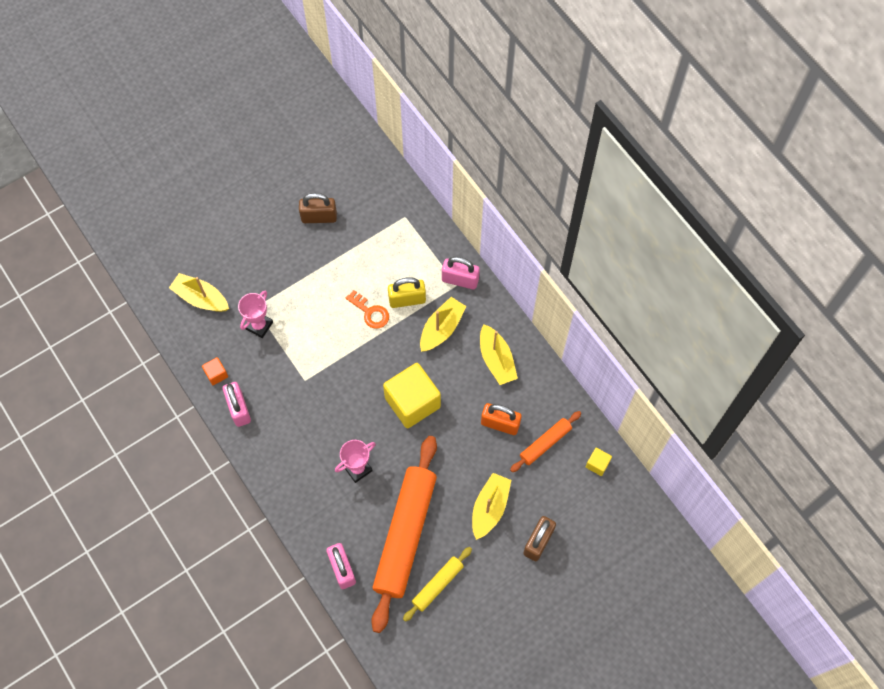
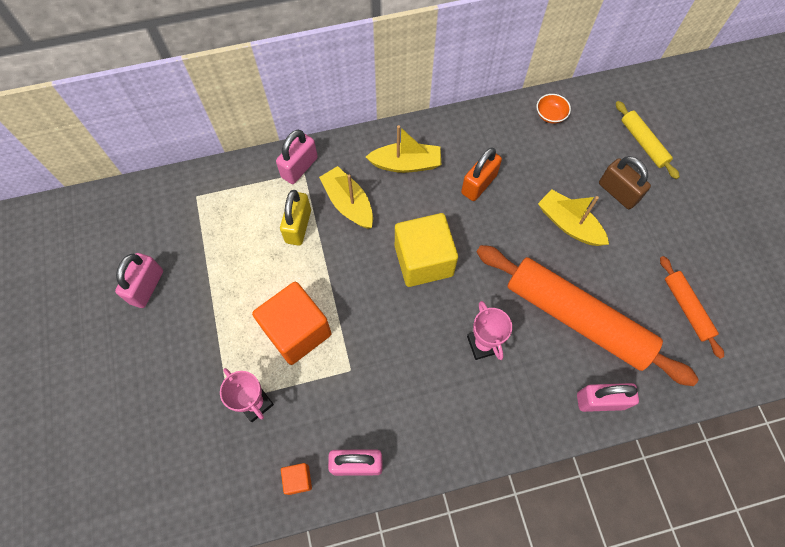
camera: 70 degrees left, 0 degrees up
(201, 298) = (182, 468): yellow boat -> none
(319, 217) = (147, 287): brown padlock -> pink padlock
(321, 332) = (297, 331): none -> orange cube
(370, 312) = (296, 269): orange key -> none
(437, 585) = (642, 303): yellow rolling pin -> yellow rolling pin (643, 143)
(545, 443) = (514, 151): orange rolling pin -> orange rolling pin (687, 308)
(597, 464) = (550, 115): yellow cube -> orange bowl

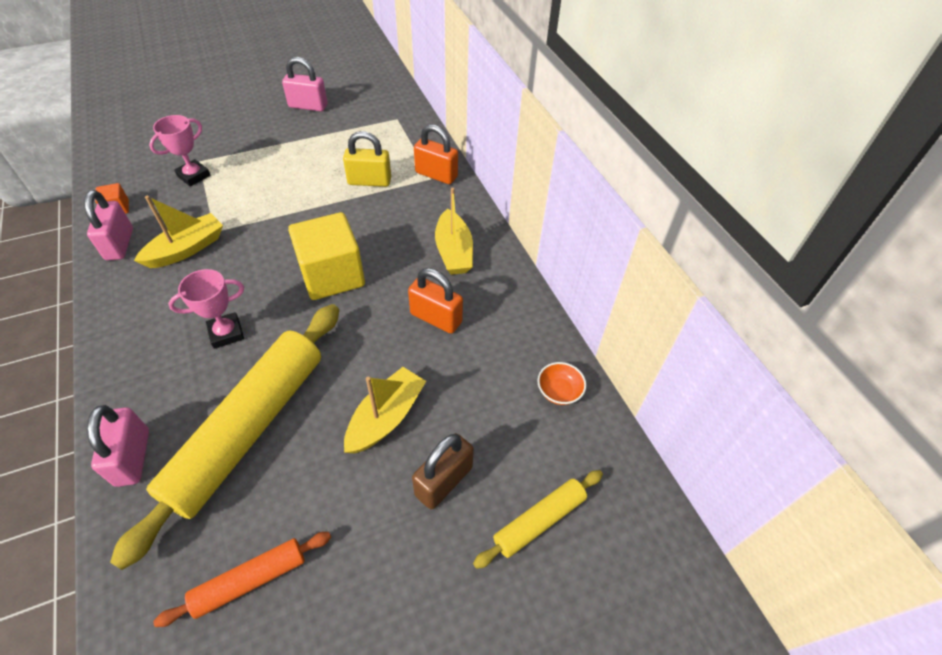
camera: 80 degrees right, 15 degrees down
(297, 331) = (258, 192): orange cube -> none
(299, 167) = (436, 175): pink padlock -> orange padlock
(348, 203) = (398, 212): yellow boat -> yellow boat (186, 249)
(576, 318) = (249, 428): orange rolling pin -> yellow rolling pin

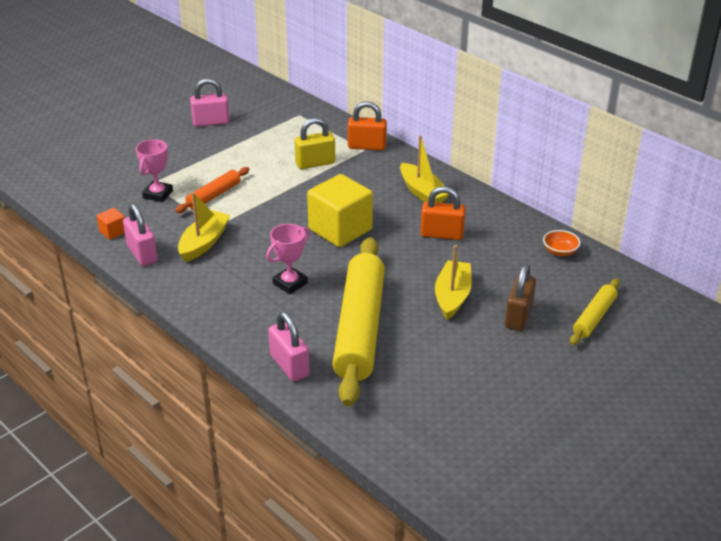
camera: 20 degrees left, 15 degrees down
(250, 580) = (432, 396): orange rolling pin -> orange rolling pin (214, 195)

